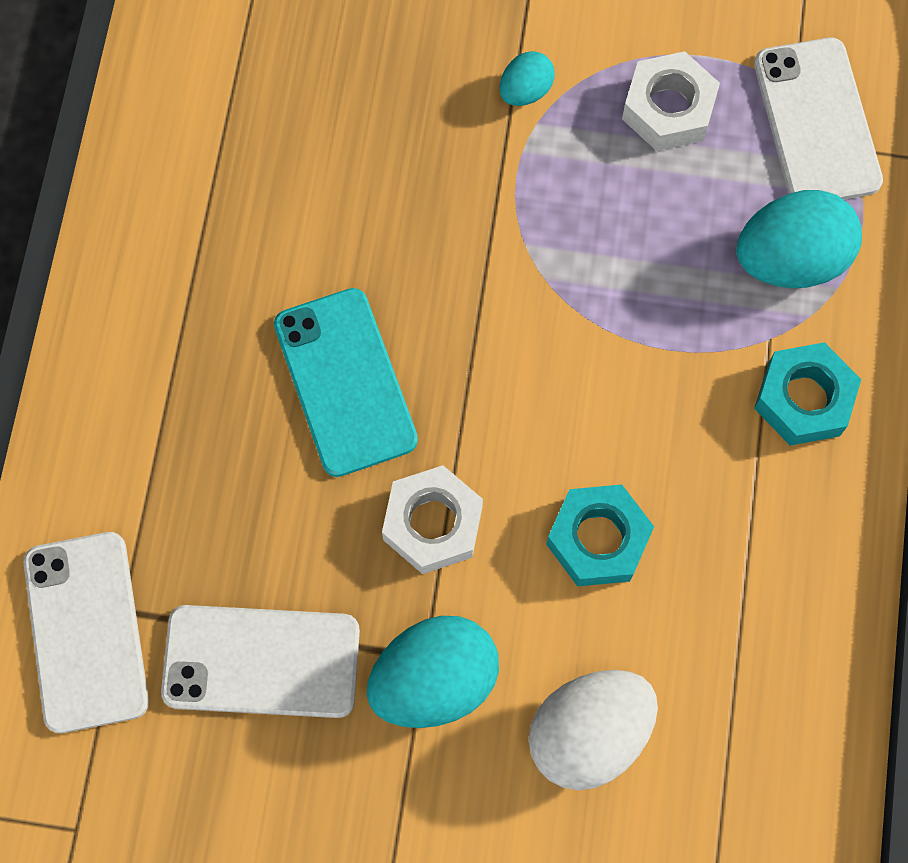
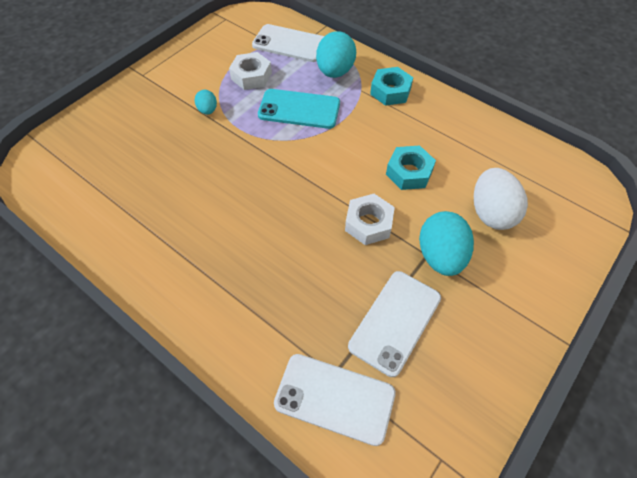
camera: 60 degrees left, 15 degrees down
(345, 382) = (283, 225): turquoise phone -> turquoise phone (299, 109)

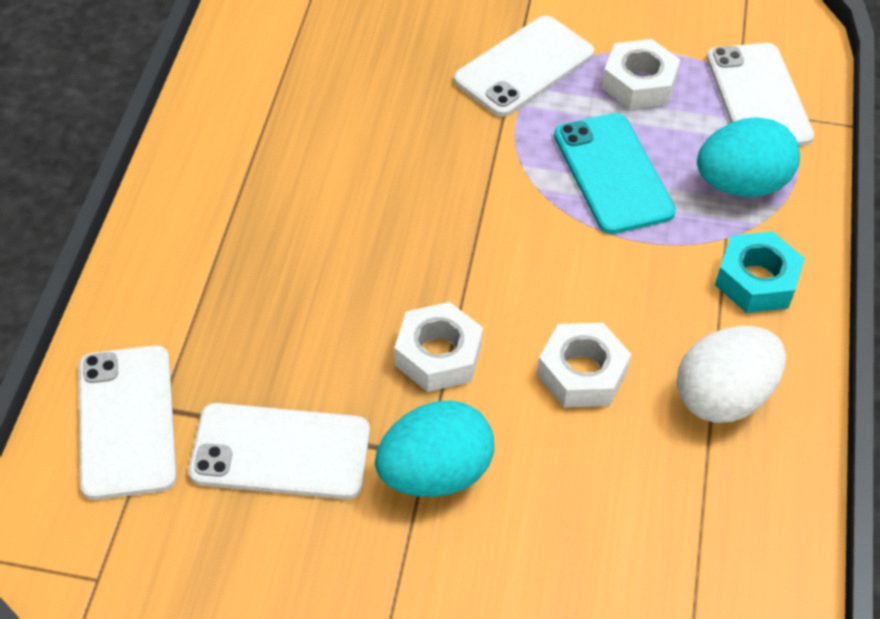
camera: 60 degrees right, 5 degrees down
(208, 110) = (524, 67): turquoise egg -> white phone
(409, 172) = (581, 373): turquoise nut -> white nut
(491, 213) = (573, 522): white egg -> white egg (723, 397)

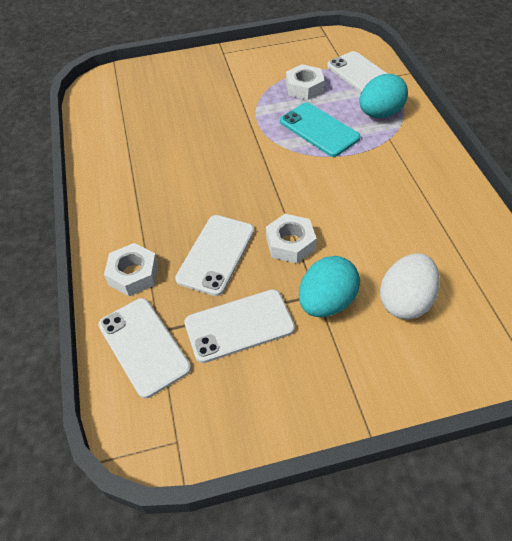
camera: 20 degrees left, 0 degrees up
(524, 67) = (246, 99): white phone -> white phone (216, 254)
(581, 373) = (366, 224): white nut -> white nut (133, 274)
(723, 397) = (438, 208): white egg -> white egg (405, 301)
(756, 280) = (416, 151): turquoise nut -> none

